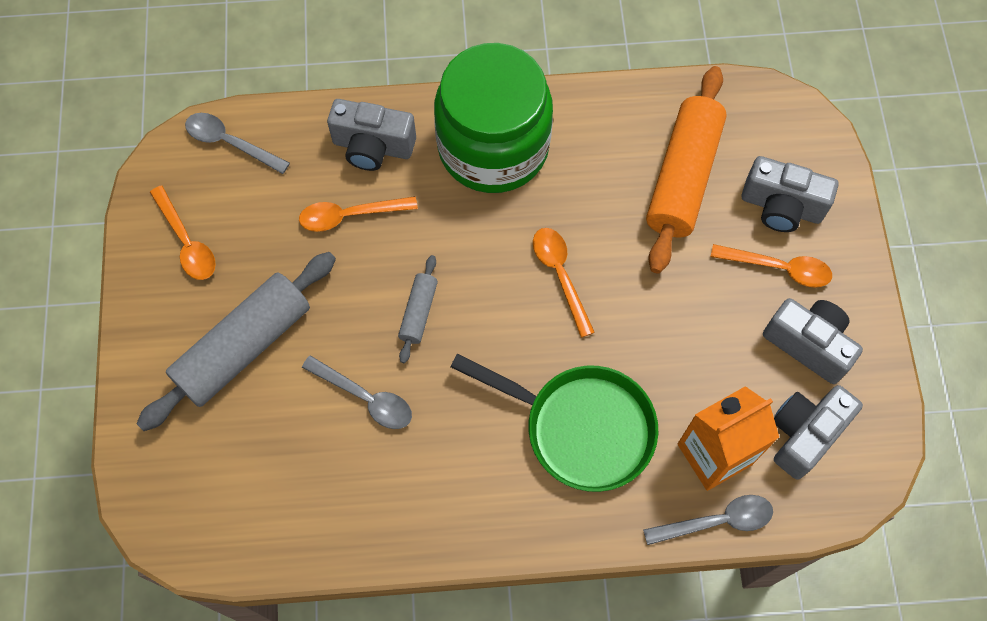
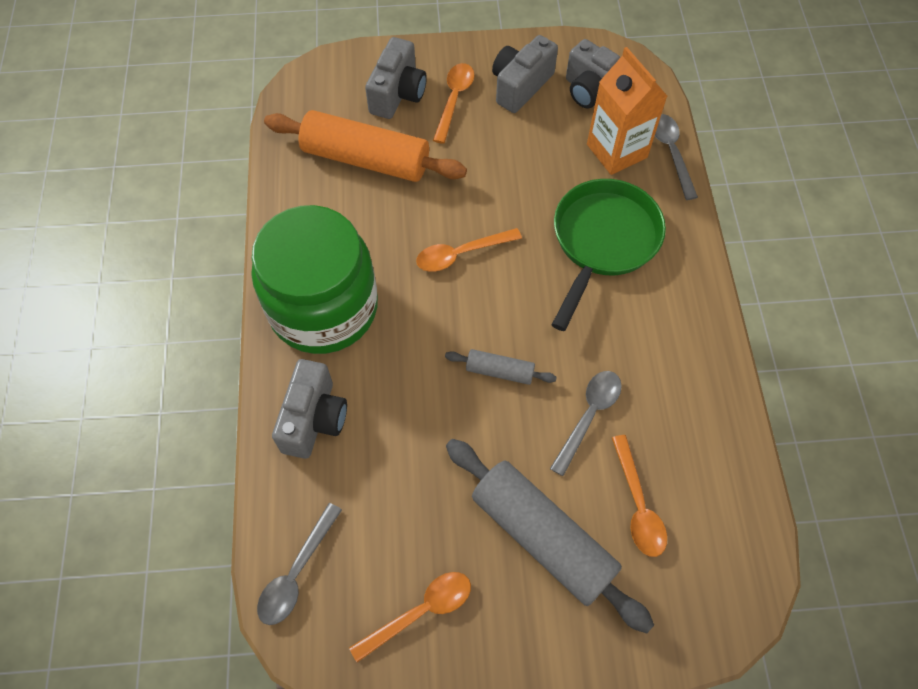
camera: 90 degrees left, 5 degrees down
(349, 215) = (394, 439): orange spoon -> orange spoon (638, 505)

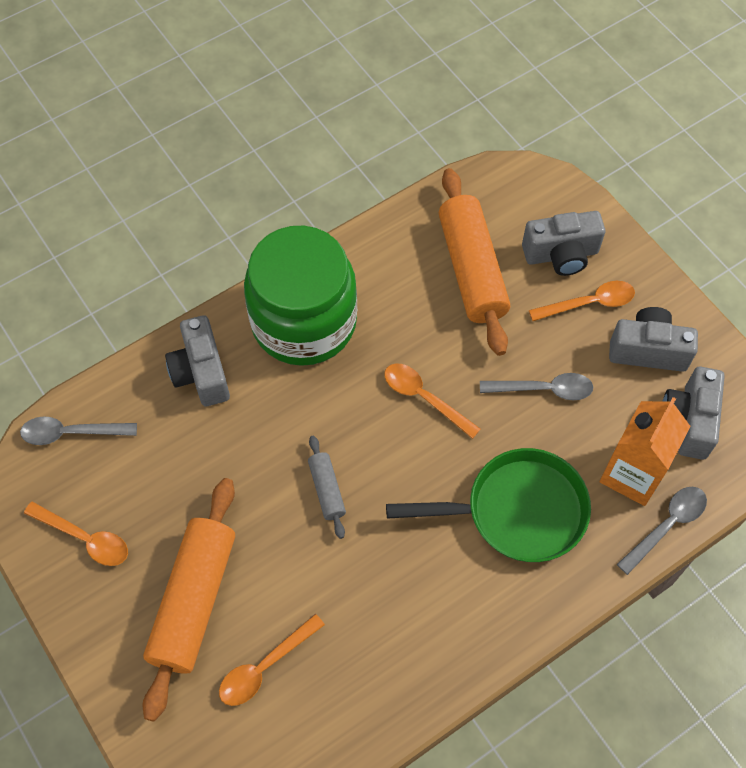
camera: 60 degrees right, 0 degrees up
(314, 419) = (201, 373): grey camera -> grey camera turned 90 degrees clockwise
(542, 537) = (194, 601): grey rolling pin -> orange rolling pin
(589, 416) = (327, 585): grey spoon -> grey spoon (544, 389)

